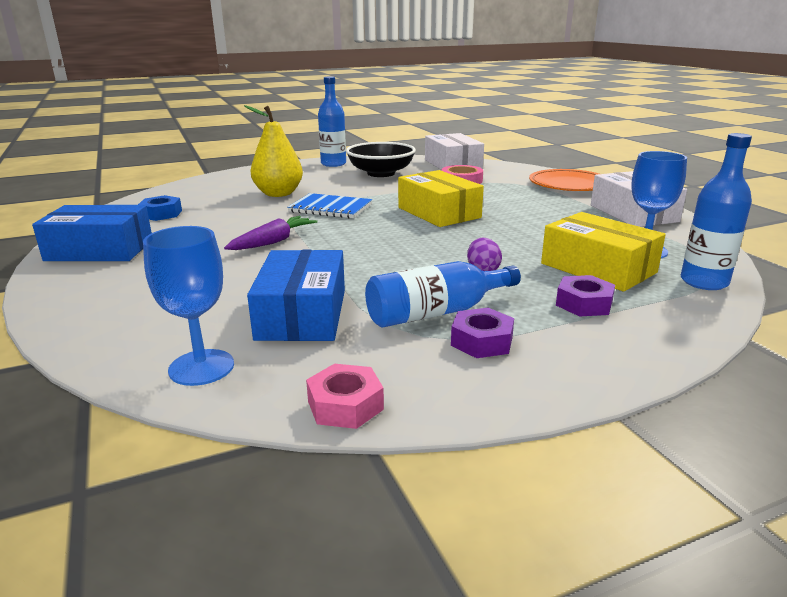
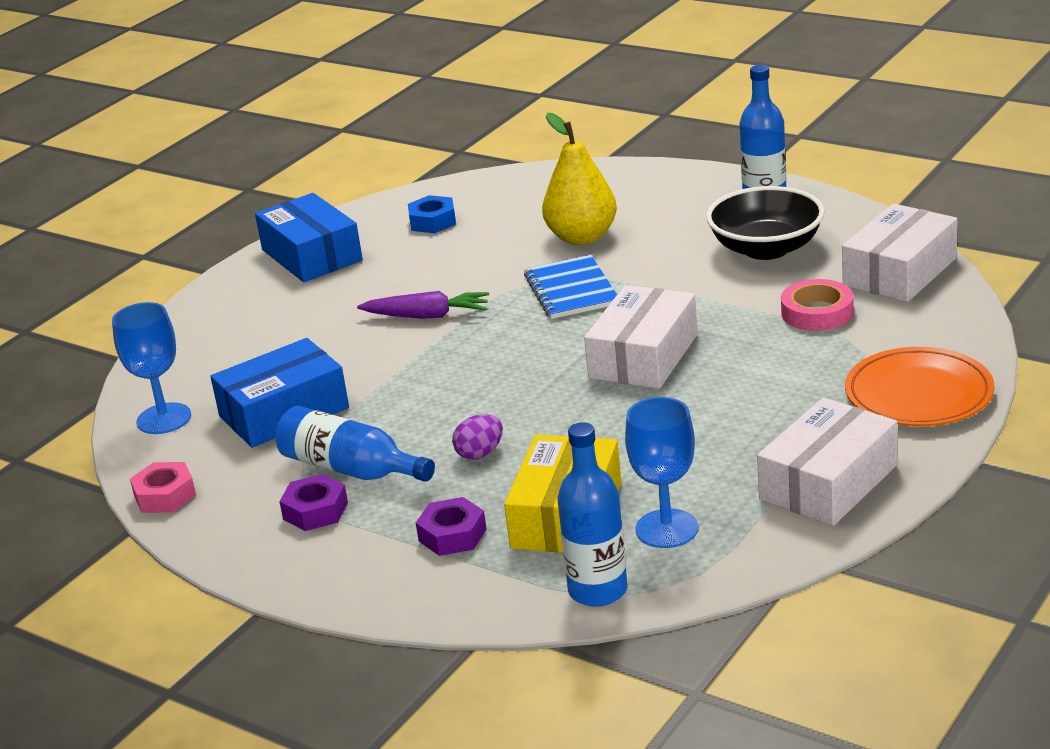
camera: 60 degrees right, 5 degrees up
(438, 212) = (643, 356): yellow box -> white box

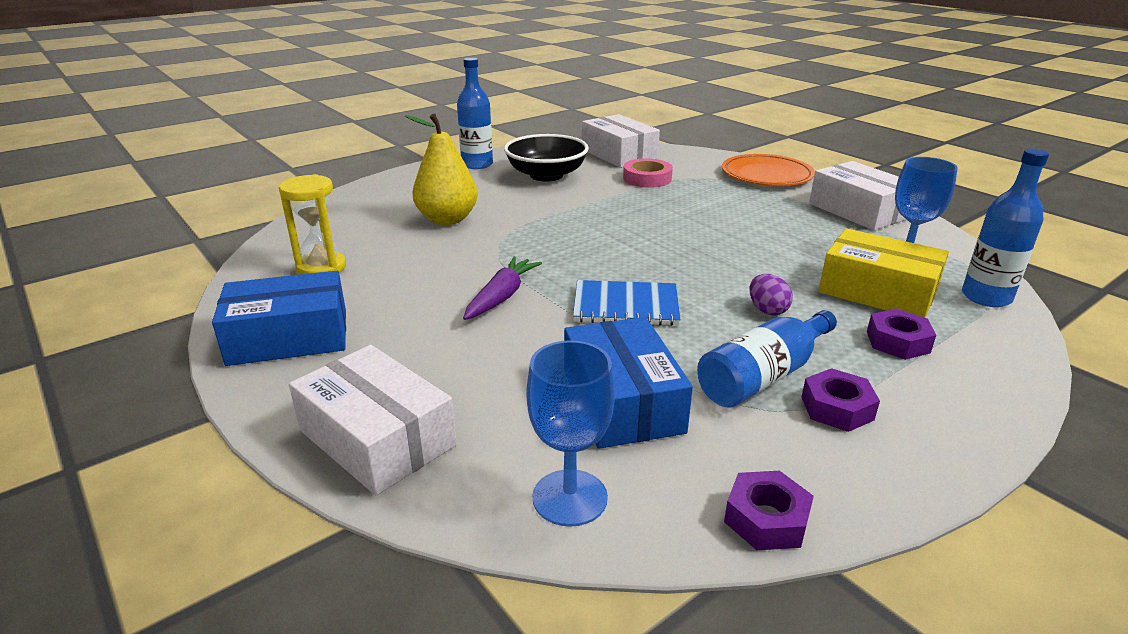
camera: 75 degrees left, 0 degrees up
(165, 496) = (766, 519): pink nut -> purple nut
(432, 222) = (321, 268): blue nut -> yellow hourglass
(571, 290) = (529, 236): blue notebook -> blue notebook (626, 305)
(643, 356) = (658, 230): white box -> white box (377, 438)

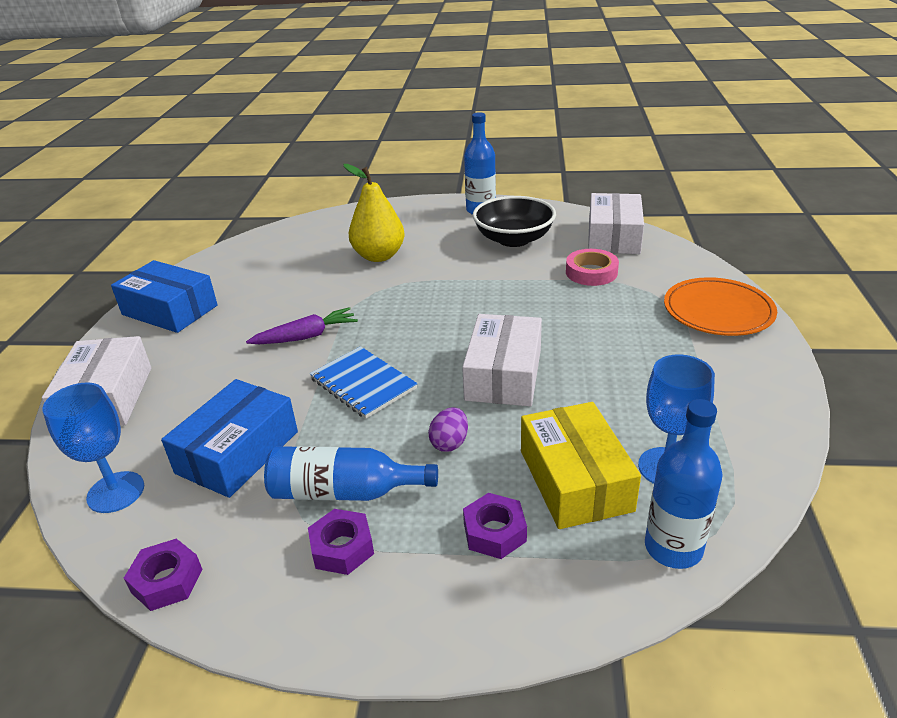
camera: 45 degrees right, 5 degrees up
(321, 268) = (254, 266): yellow hourglass -> none
(858, 211) = (737, 392): white box -> white box (503, 374)

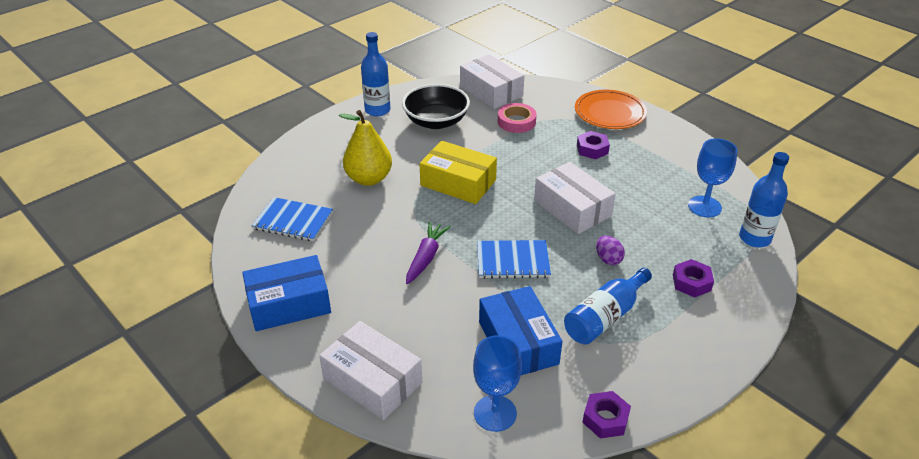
camera: 50 degrees left, 5 degrees up
(276, 258) = (293, 221): none -> blue notebook
(342, 548) = (649, 339): purple nut -> purple nut (592, 149)
(575, 480) = (683, 237): yellow box -> yellow box (458, 183)

